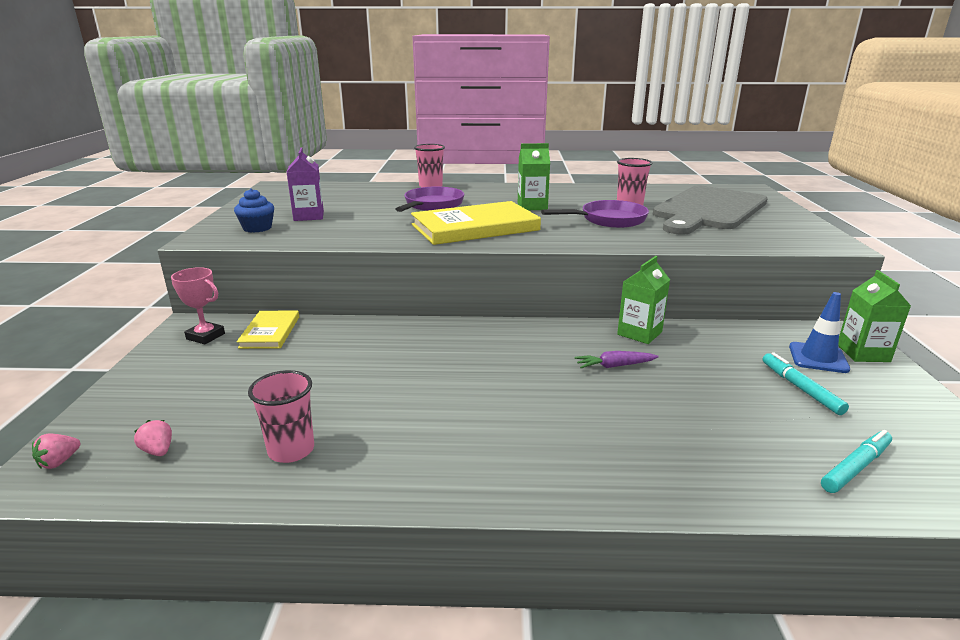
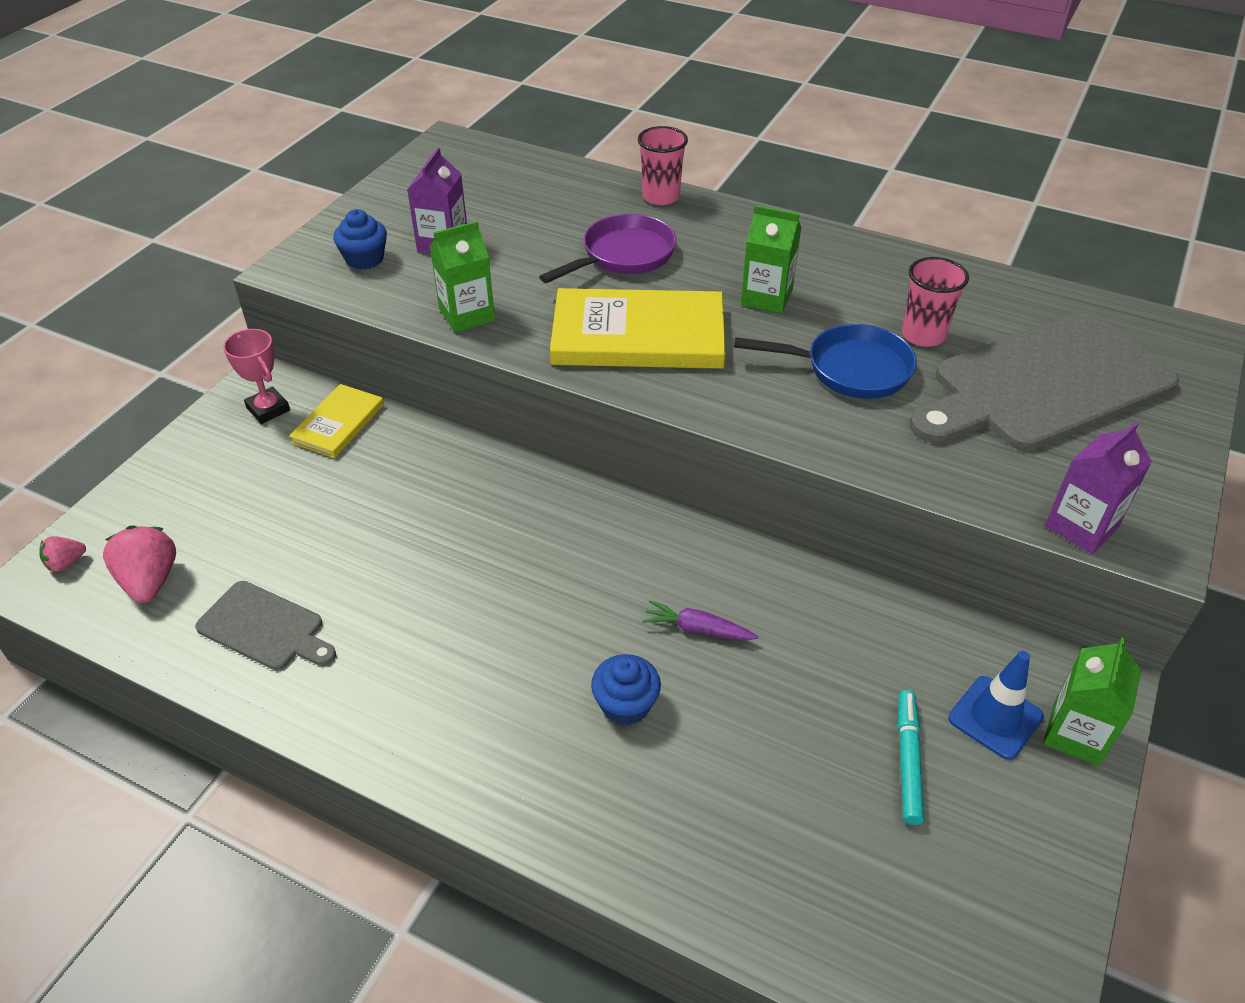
camera: 25 degrees right, 20 degrees up
(158, 451) = (150, 581): pink strawberry -> pink strawberry, size x1.84
(291, 450) = (264, 628): pink cup -> grey cutting board
(608, 220) = (849, 369): purple pan -> blue pan
(610, 413) = (625, 704): none -> blue cupcake
(639, 333) = (784, 579): green carton -> green carton (467, 315)
(795, 245) = (1081, 526): none -> purple carton
(855, 467) = (842, 904): turquoise marker -> none

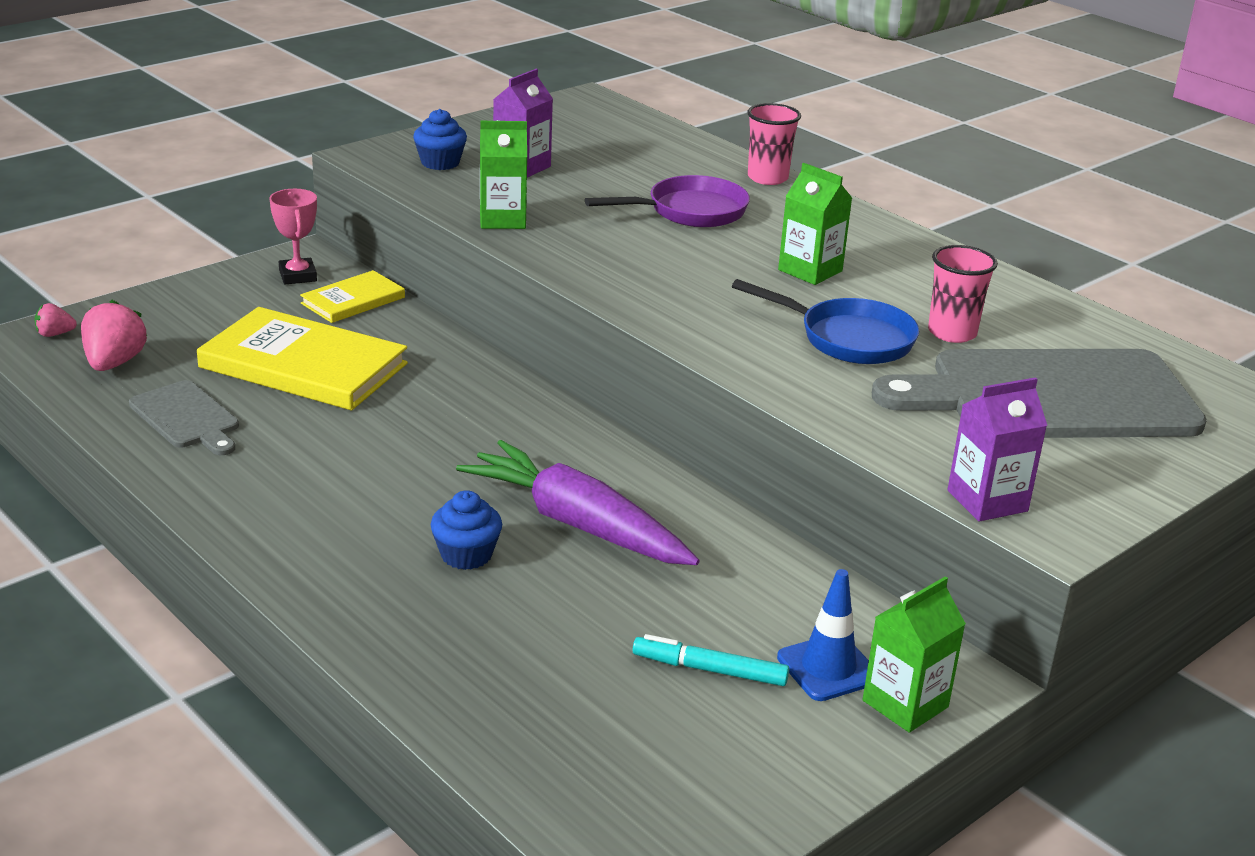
camera: 20 degrees right, 15 degrees down
(638, 335) = (654, 268): yellow book -> yellow book (303, 366)
(698, 629) = (578, 524): purple carrot -> purple carrot, size x2.29
(908, 760) = (709, 670): turquoise marker -> turquoise marker turned 105 degrees counterclockwise

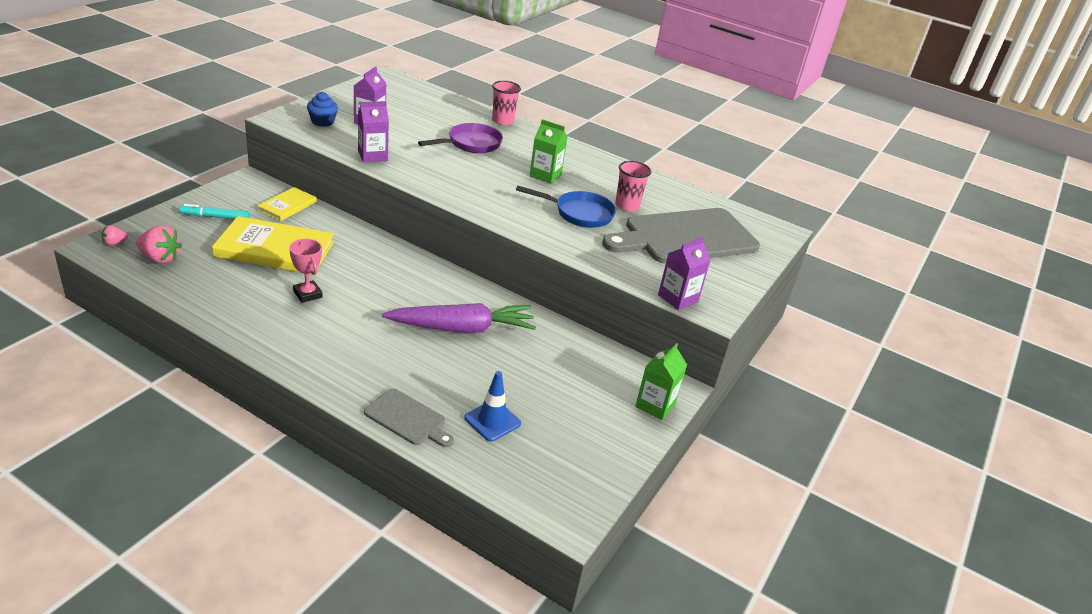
camera: 20 degrees left, 5 degrees up
(114, 363) = (160, 258): pink strawberry -> pink strawberry turned 120 degrees clockwise
(186, 418) = (219, 289): grey cutting board -> grey cutting board (407, 419)
(298, 276) = (248, 193): pink trophy -> pink trophy (307, 294)
(466, 555) = (410, 353): blue cupcake -> none
(502, 219) = (372, 156): green carton -> purple carton
(578, 524) = (462, 328): purple carrot -> purple carrot turned 150 degrees clockwise
(709, 670) = (557, 401): turquoise marker -> turquoise marker (215, 217)
(828, 668) = (613, 391): blue traffic cone -> blue traffic cone (492, 421)

